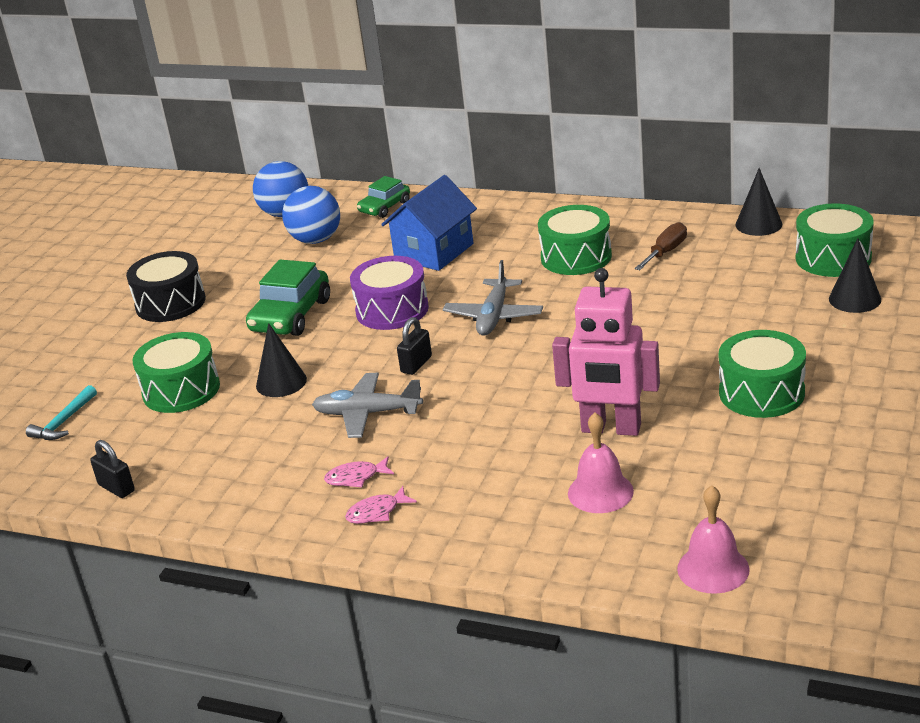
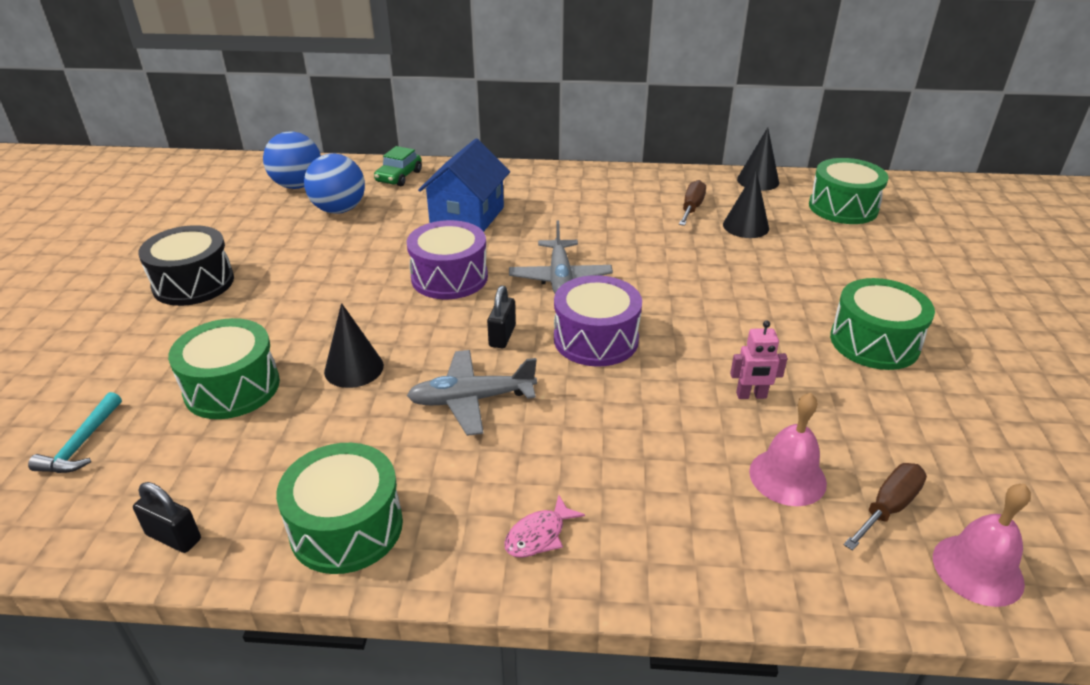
camera: 20 degrees left, 5 degrees up
(290, 316) = (339, 290): green car -> none
(356, 477) = (492, 487): pink fish -> none
(498, 372) = (596, 339): none -> purple drum
(576, 257) = (610, 216): green drum -> green drum (346, 527)
(611, 429) = (751, 395): pink robot -> pink robot, size x0.46
(671, 521) = (888, 507): none -> brown screwdriver
(854, 299) = (889, 243): black cone -> black cone (745, 226)

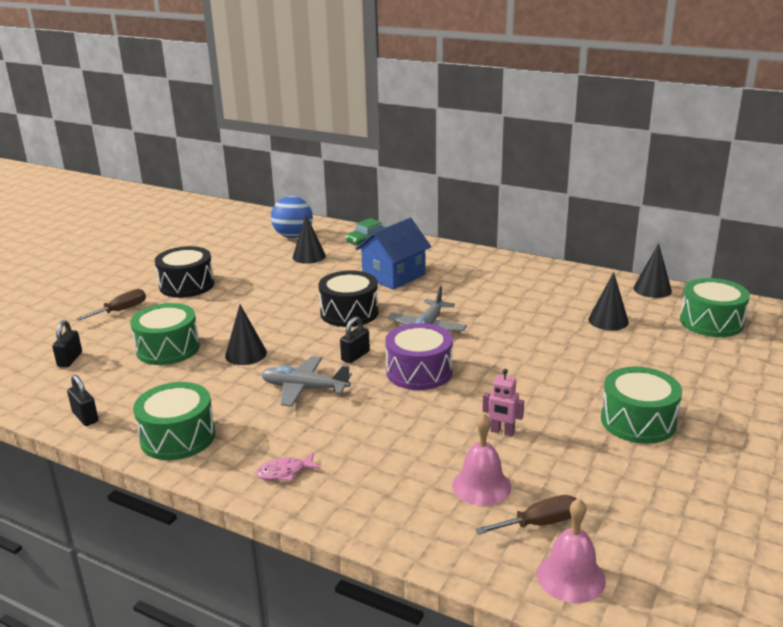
camera: 25 degrees right, 10 degrees down
(81, 444) = (70, 359): turquoise hammer -> black padlock
(339, 210) = (309, 256): blue ball -> black cone
(449, 277) = (349, 313): purple drum -> black drum
(691, 208) = (574, 299): brown screwdriver -> brown screwdriver (121, 310)

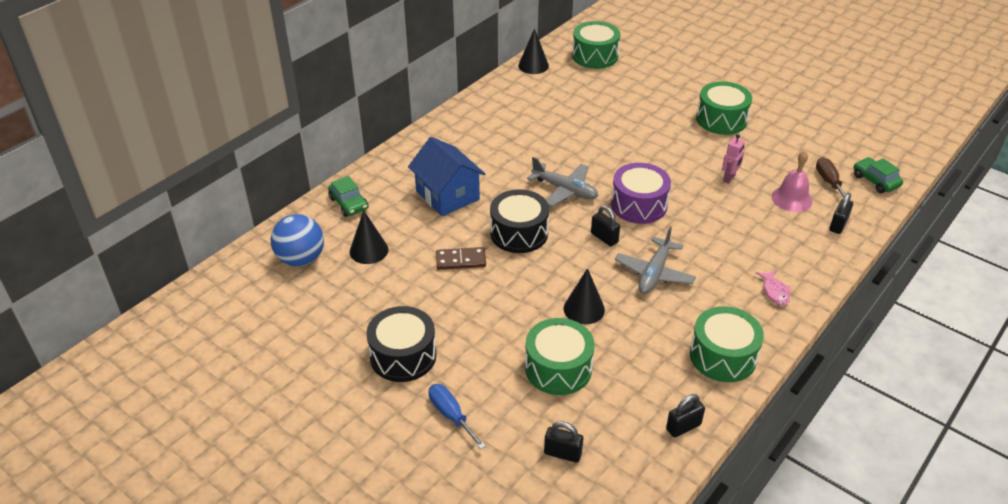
camera: 80 degrees left, 15 degrees up
(121, 310) = (451, 415): brown screwdriver -> blue screwdriver
(304, 292) = (461, 260): none -> brown domino
(437, 530) = (838, 225): none -> black padlock
(571, 577) = (875, 181): pink bell -> green car
(608, 320) = (579, 97): black cone -> none

